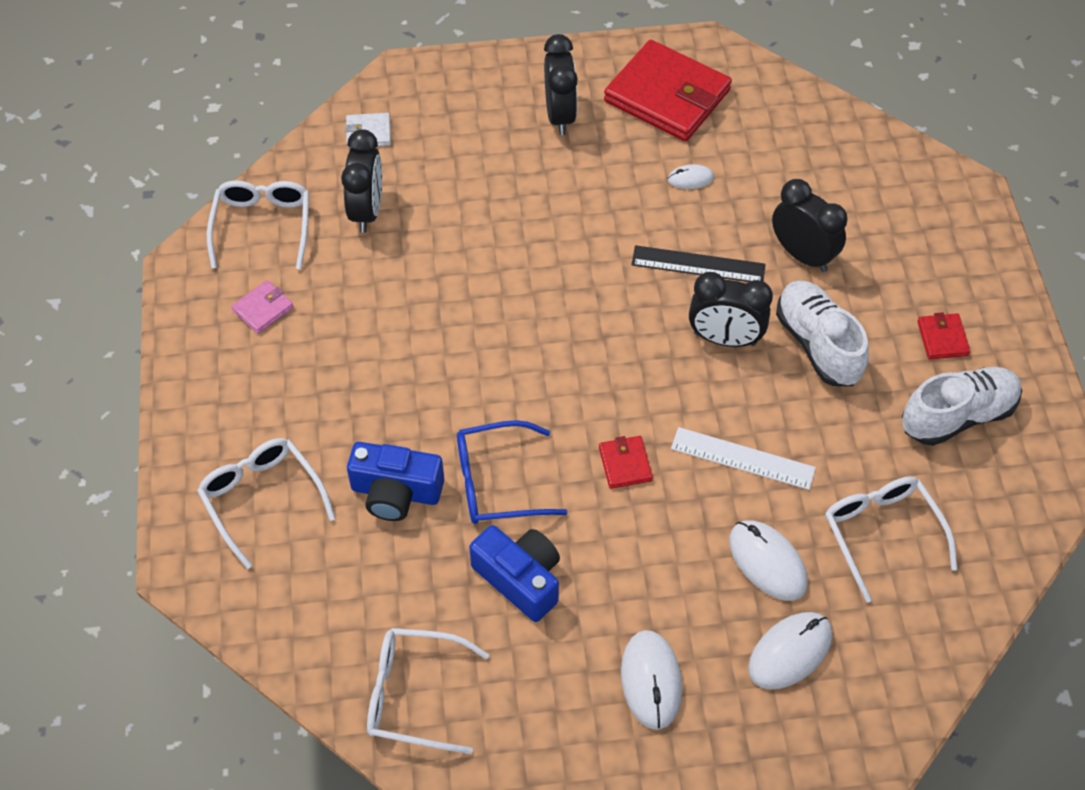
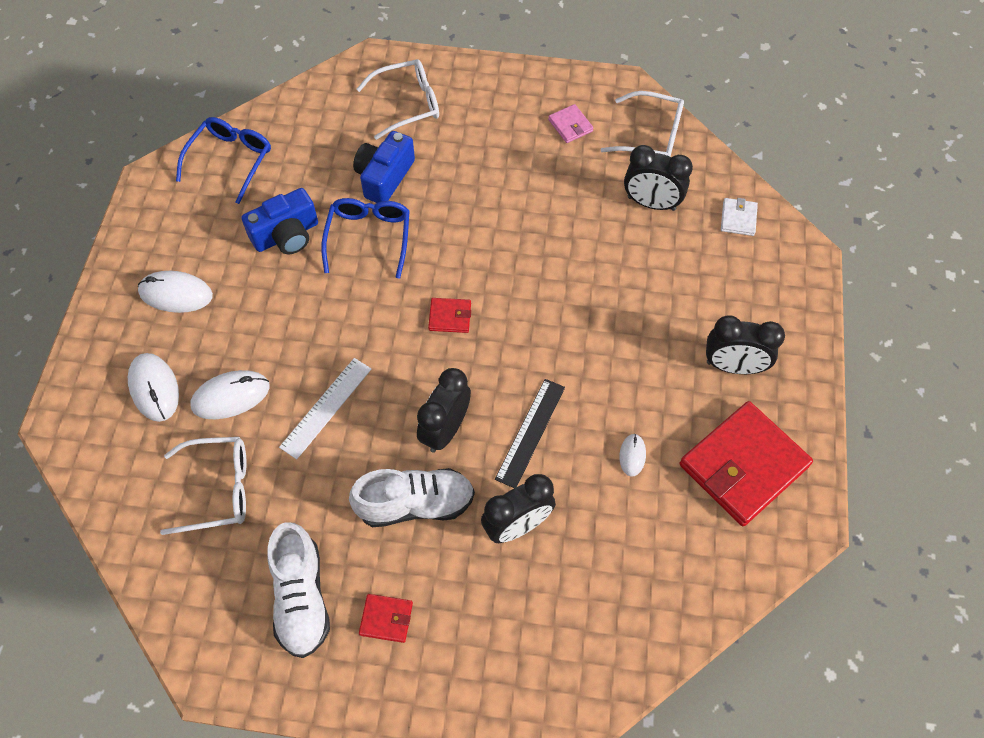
camera: 105 degrees right, 5 degrees up
(415, 695) = (230, 161): white glasses -> blue glasses
(625, 464) = (353, 323): red wallet -> red wallet (450, 317)

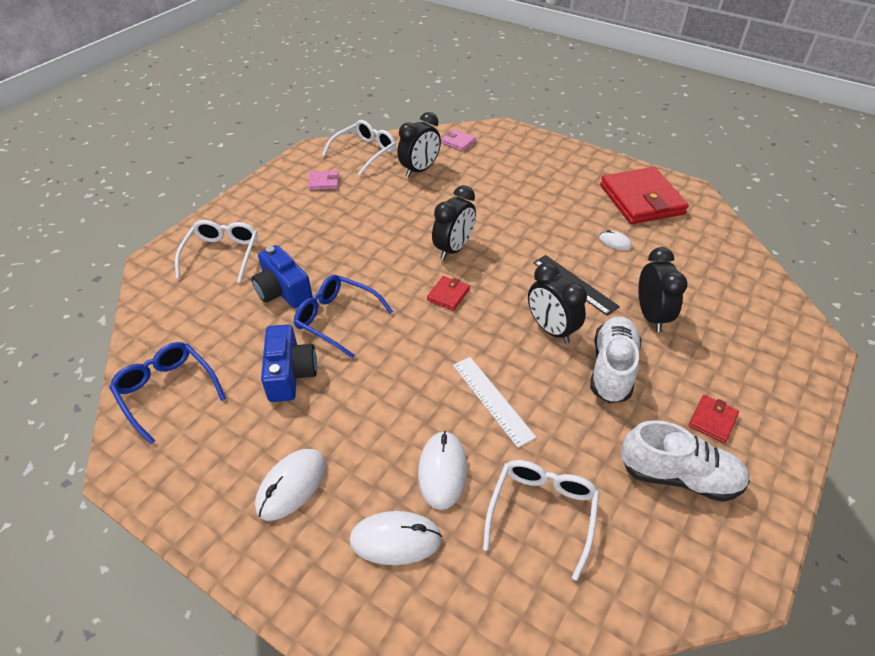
camera: 65 degrees left, 15 degrees down
(733, 366) = (567, 180): black clock -> black clock (453, 249)
(738, 218) = (458, 142): white wallet -> pink wallet

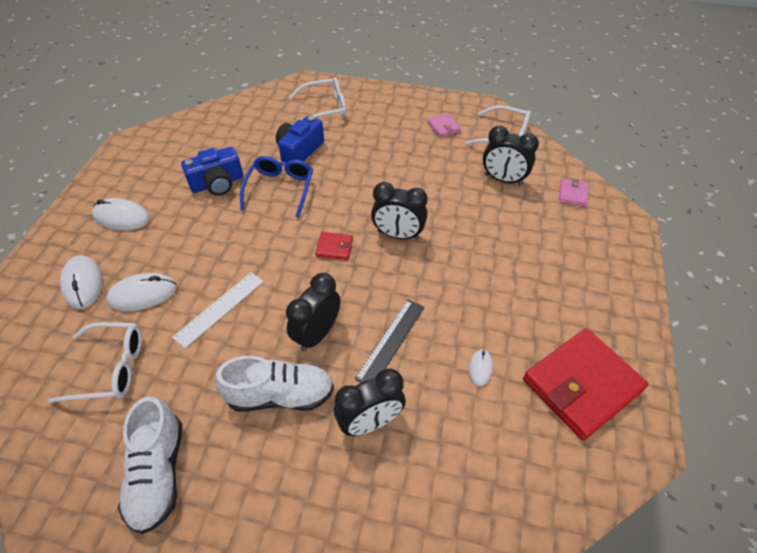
camera: 70 degrees right, 5 degrees up
(167, 392) = (188, 134): blue glasses -> none
(712, 420) = (233, 501): red wallet -> none

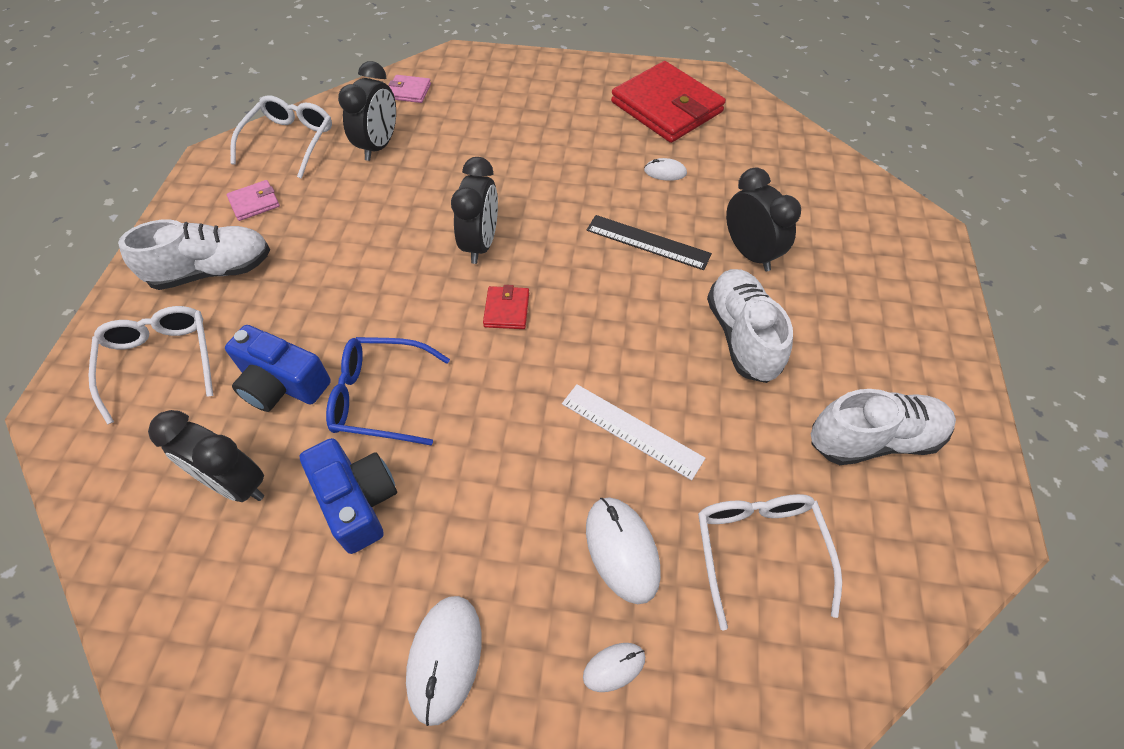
camera: 95 degrees left, 5 degrees up
(83, 283) = (614, 667): white mouse -> white mouse, size x0.55
(317, 334) = (651, 311): black clock -> black clock (235, 484)
(387, 117) = (212, 271): none -> white shoe

